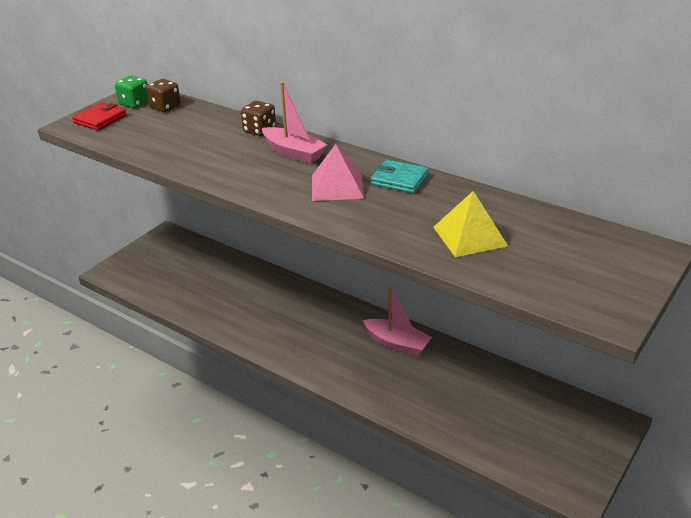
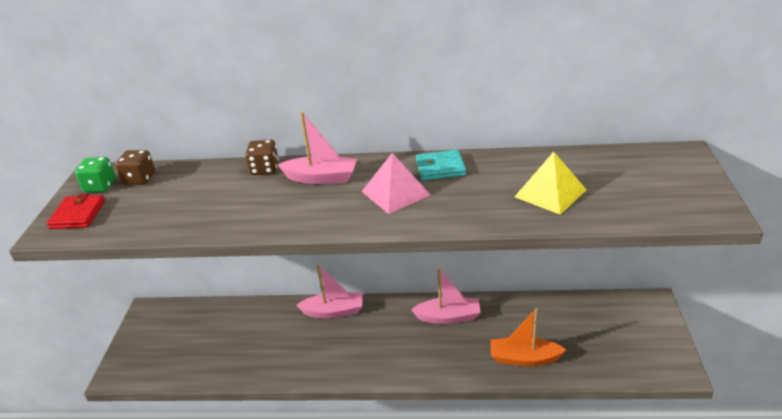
camera: 30 degrees left, 0 degrees up
(304, 296) = (334, 311): none -> pink boat
(431, 409) = (524, 358): none -> orange boat

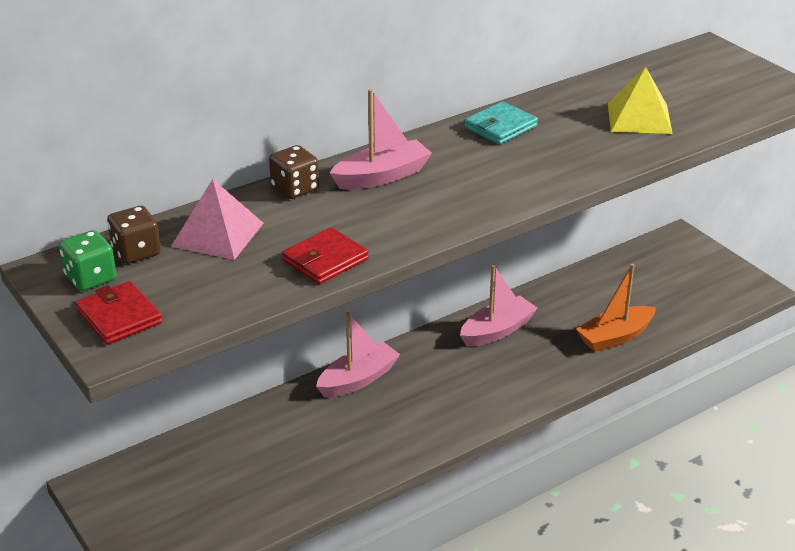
camera: 40 degrees left, 0 degrees up
(214, 222) = (325, 260): none -> red wallet
(395, 193) = (489, 165): pink pyramid -> pink pyramid (218, 234)

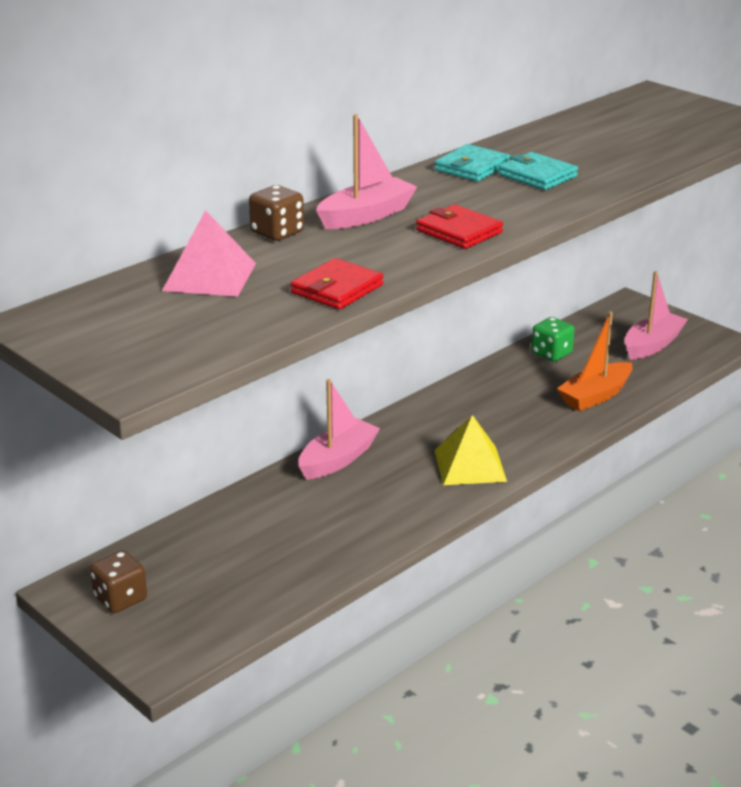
camera: 10 degrees left, 5 degrees down
(90, 278) = (83, 325): green dice -> green dice (551, 353)
(119, 317) = (130, 355): red wallet -> red wallet (459, 231)
(136, 252) = (125, 298): brown dice -> brown dice (120, 598)
(497, 331) = (471, 401): pink boat -> pink boat (652, 345)
(558, 142) = (537, 175): none -> turquoise wallet
(639, 118) = (610, 151): yellow pyramid -> yellow pyramid (470, 465)

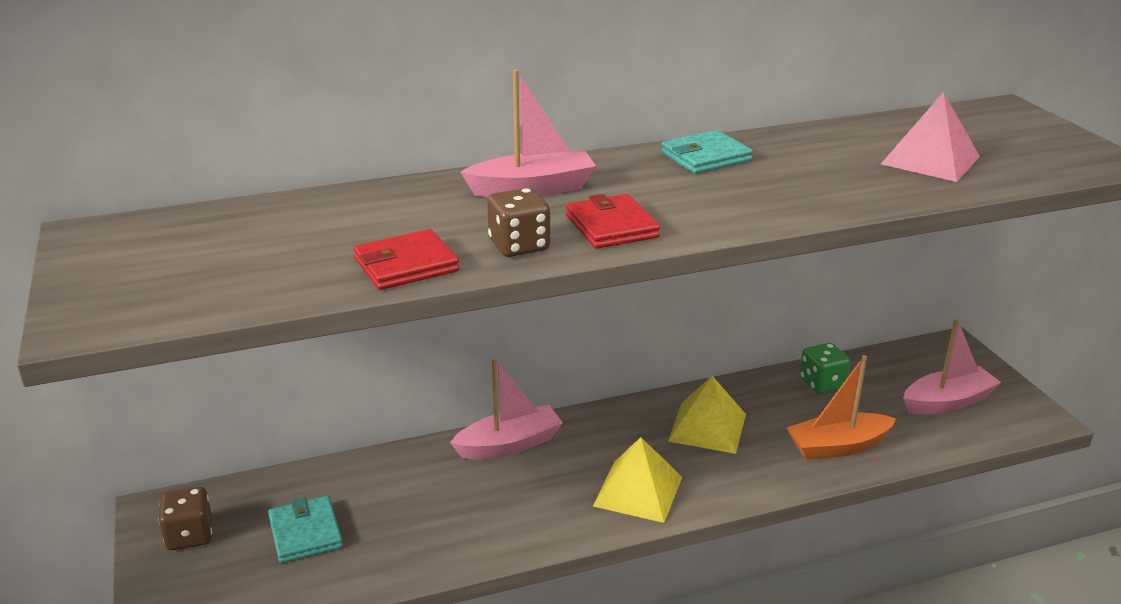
camera: 25 degrees right, 0 degrees up
(210, 277) = (301, 223): pink pyramid -> pink pyramid (930, 160)
(277, 232) = (422, 189): brown dice -> brown dice (519, 246)
(487, 407) = (707, 427): none -> yellow pyramid
(537, 175) = (770, 179): turquoise wallet -> turquoise wallet (305, 533)

